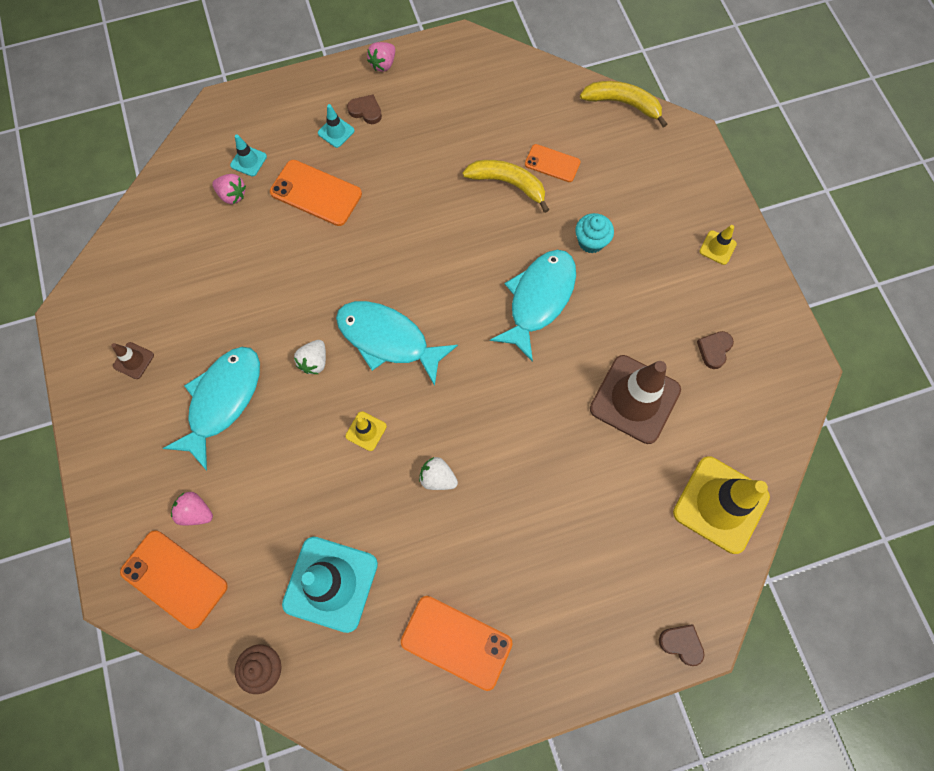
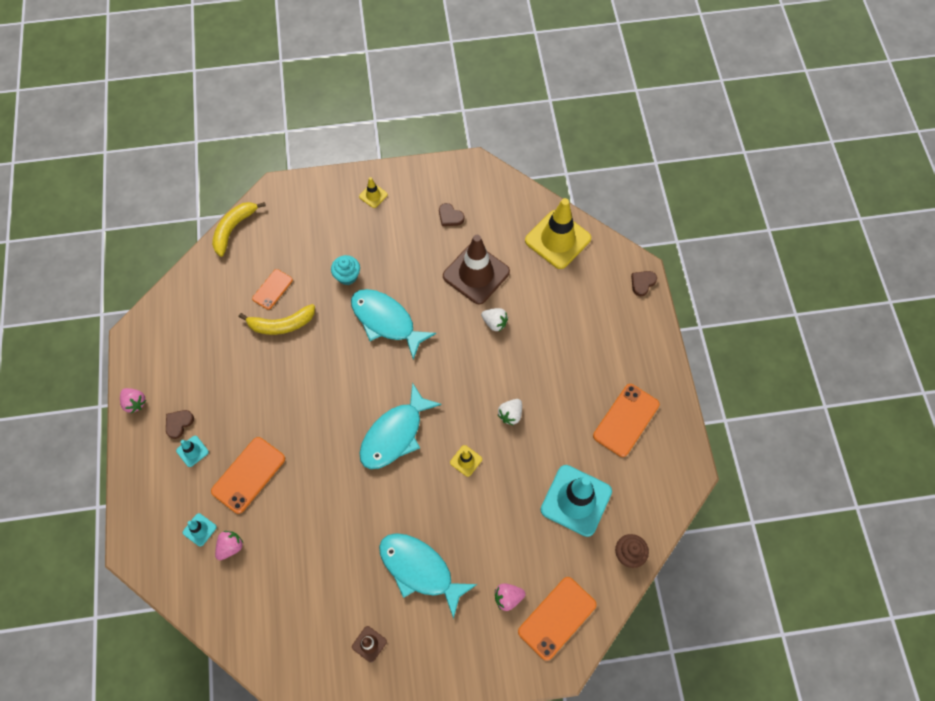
camera: 80 degrees left, 5 degrees down
(196, 512) = (508, 597): pink strawberry -> pink strawberry turned 45 degrees clockwise
(314, 361) = (401, 493): white strawberry -> white strawberry (494, 323)
(508, 184) = (281, 324): yellow banana -> yellow banana turned 135 degrees counterclockwise

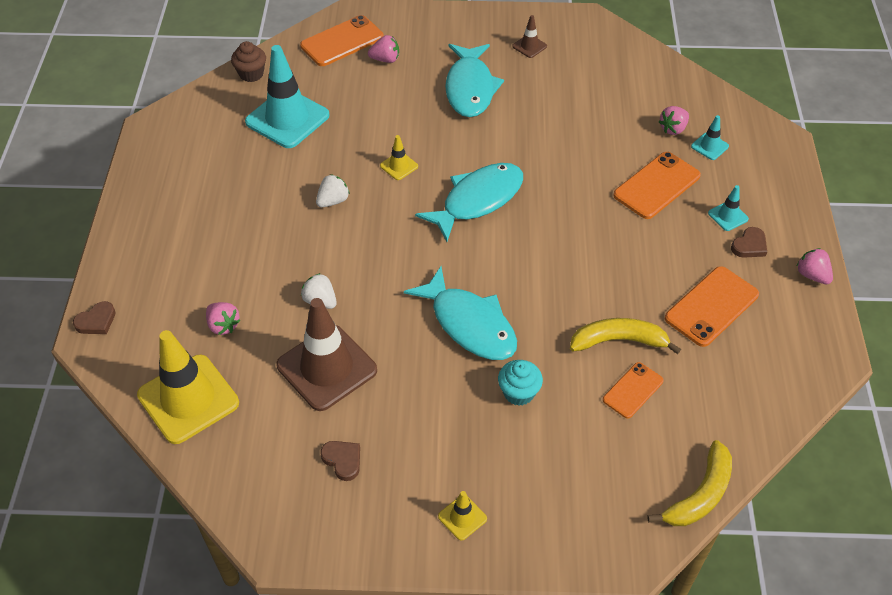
camera: 170 degrees left, 15 degrees down
(420, 570) = (470, 88): turquoise fish -> turquoise fish turned 45 degrees clockwise
(555, 293) = (223, 325): none -> pink strawberry
(626, 420) = (198, 178): orange phone -> orange phone (711, 306)

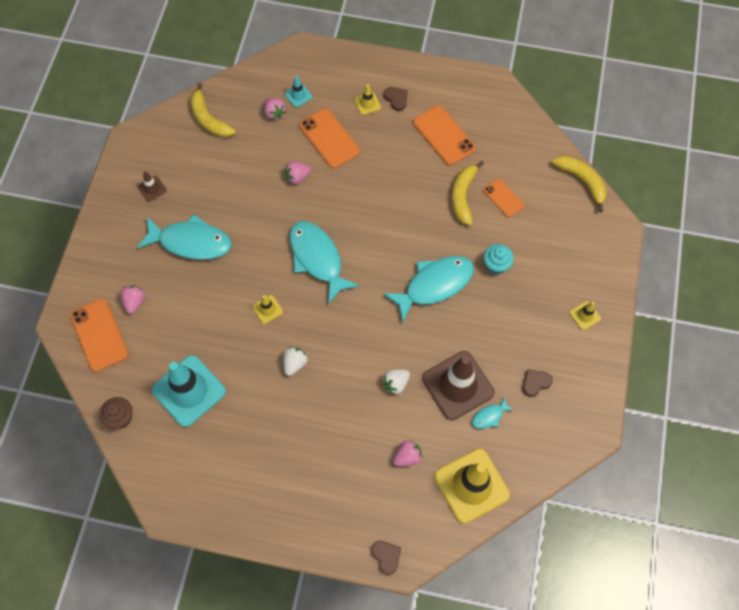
camera: 80 degrees left, 15 degrees up
(286, 409) = (489, 416): none -> turquoise fish
(333, 201) = (295, 364): white strawberry -> white strawberry turned 60 degrees clockwise
(640, 74) = (209, 119): none -> yellow banana
(728, 216) = (367, 104): turquoise traffic cone -> yellow traffic cone
(812, 275) = (428, 72): pink strawberry -> pink strawberry (297, 177)

